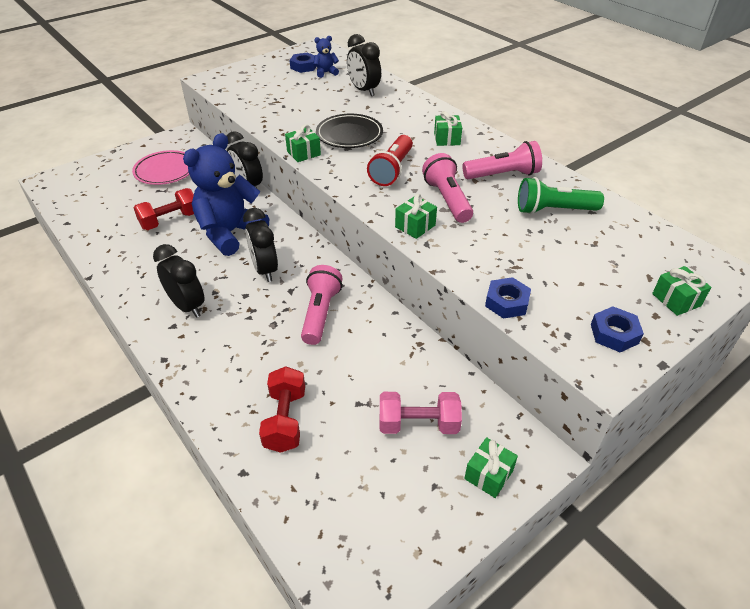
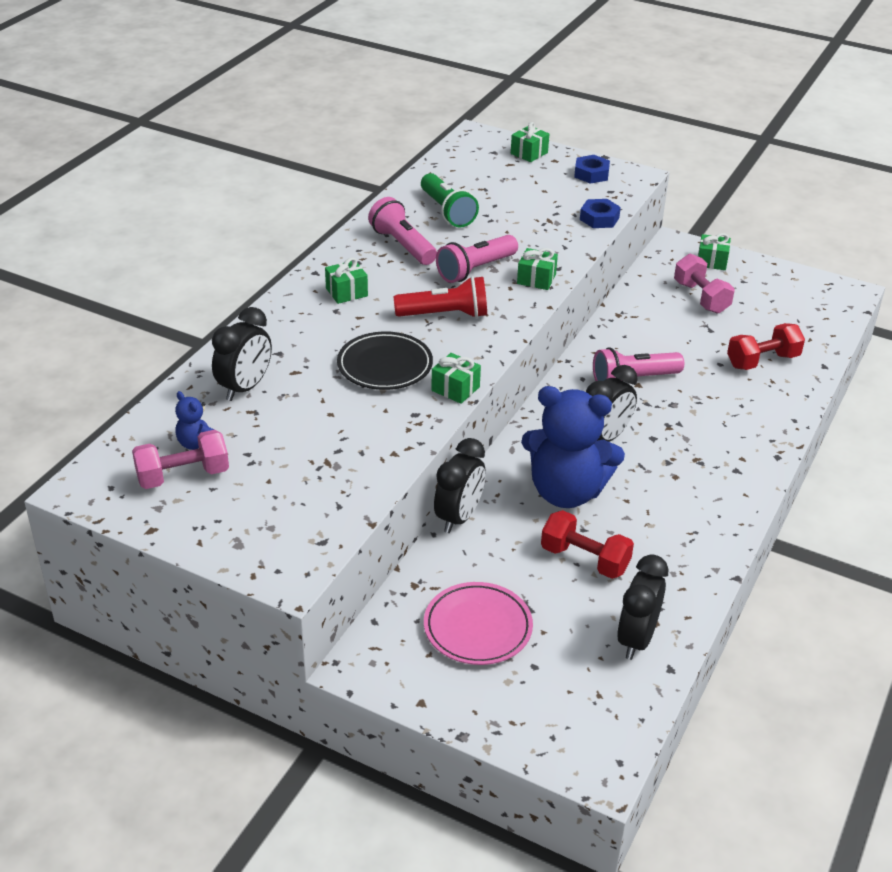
camera: 115 degrees left, 5 degrees down
(187, 306) = (704, 472): black clock -> black clock (636, 639)
(304, 66) = (183, 476): blue nut -> pink dumbbell

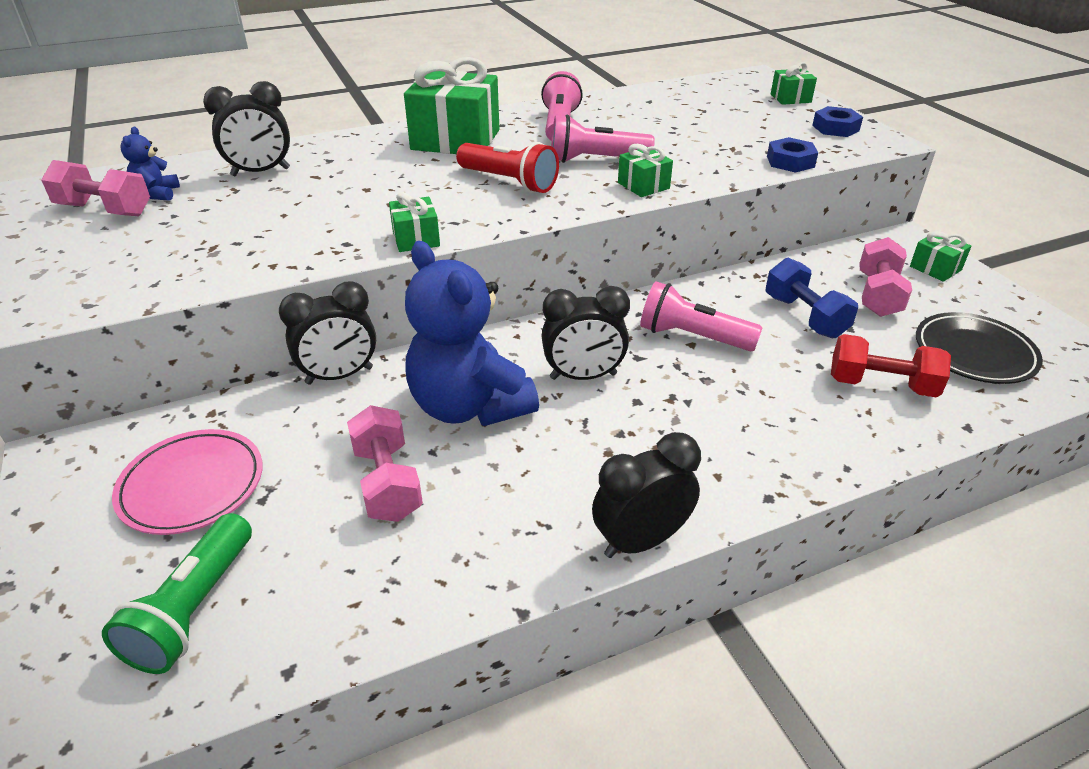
camera: 40 degrees right, 0 degrees up
(346, 292) = (455, 140): green gift -> green gift, size x2.08
(385, 366) = (390, 198): black plate -> black plate (974, 353)
(447, 211) = (640, 115): green flashlight -> green flashlight (194, 608)
(584, 559) = (387, 482): red dumbbell -> pink dumbbell
(636, 639) = (307, 606): black clock -> black clock (640, 541)
(678, 333) = (804, 316): none -> blue dumbbell

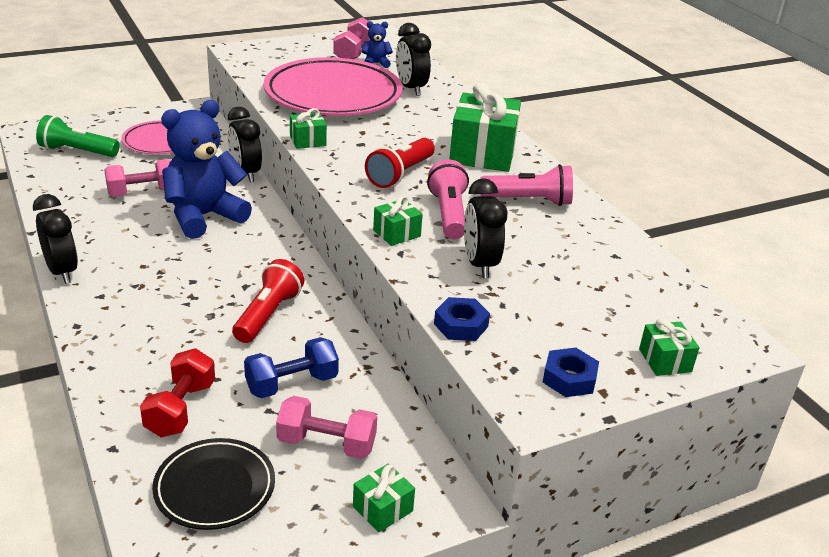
camera: 85 degrees right, 5 degrees down
(264, 224) = (333, 95): none -> pink plate
(583, 376) = (226, 260): black clock -> black clock (479, 264)
(692, 337) = (268, 315): pink flashlight -> red flashlight

